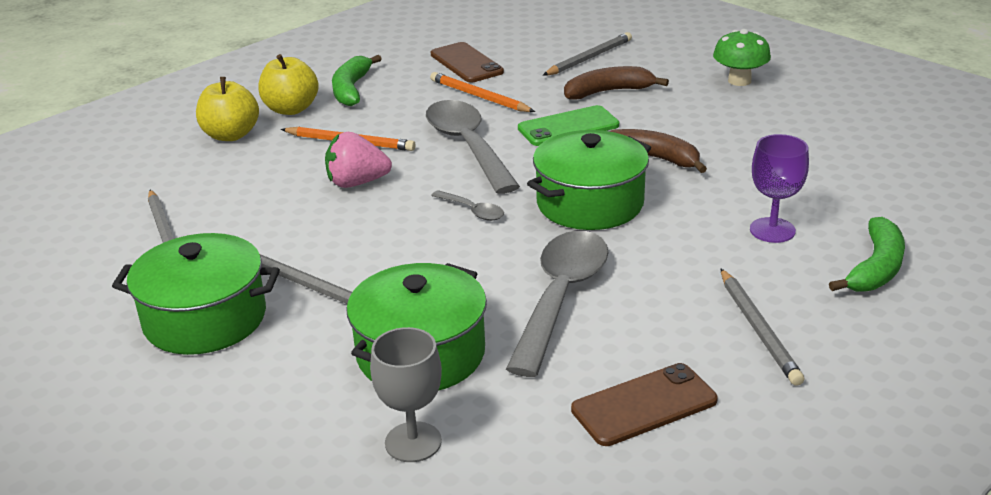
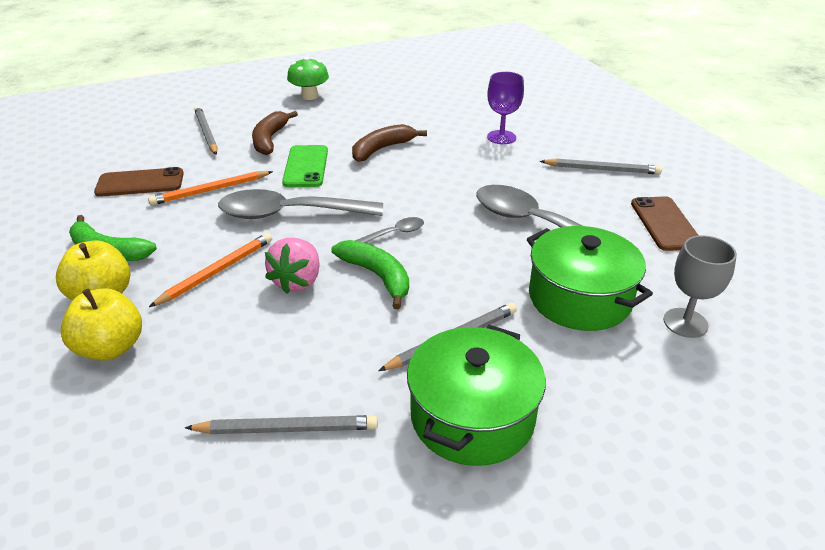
camera: 70 degrees left, 5 degrees up
(590, 203) = (423, 185): green pot -> none
(875, 268) = (558, 123): green banana -> green banana (377, 277)

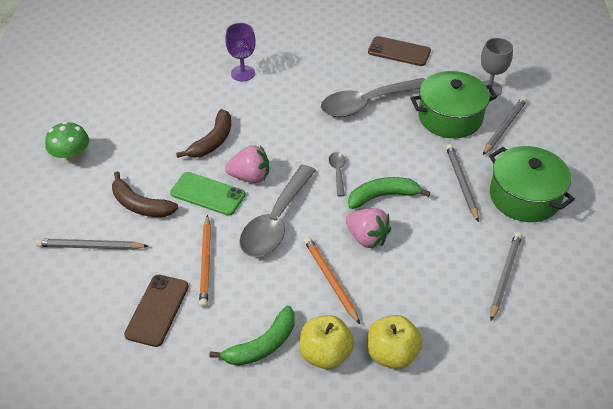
camera: 65 degrees left, 10 degrees up
(346, 182) = (250, 177): none -> pink strawberry
(382, 149) = (212, 141): brown banana -> brown banana turned 135 degrees counterclockwise
(601, 169) = (322, 47): grey pencil -> grey pencil (504, 127)

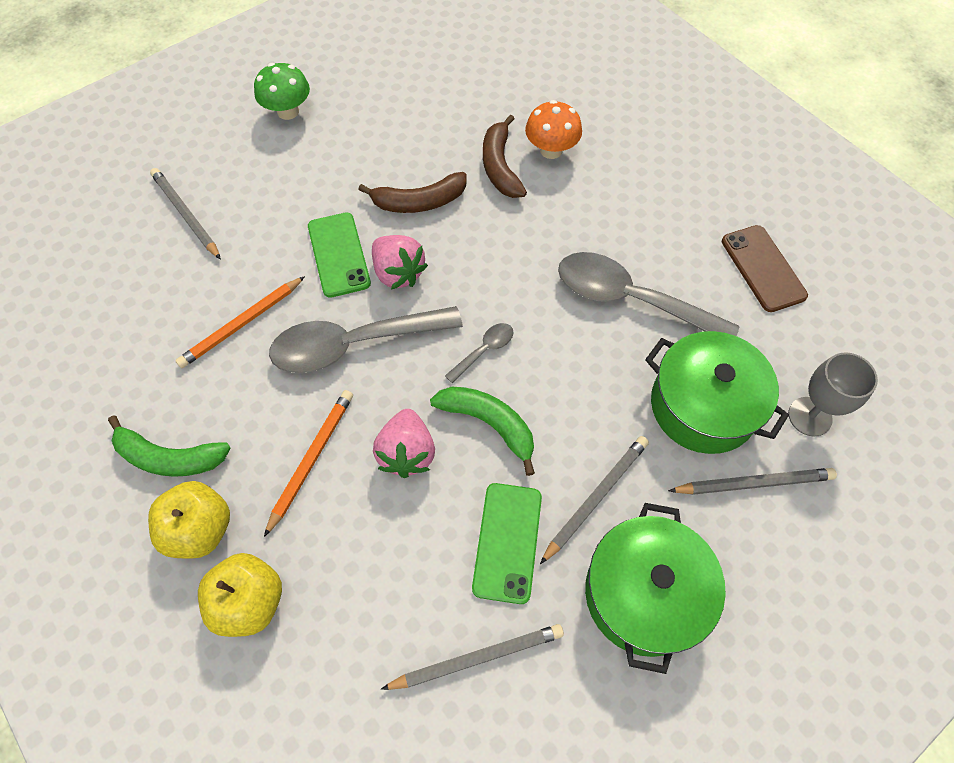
camera: 50 degrees right, 15 degrees up
(140, 205) = (273, 211): brown banana -> brown banana (500, 166)
(157, 310) = (148, 330): brown phone -> none
(243, 73) = (551, 150): purple goblet -> orange mushroom
(454, 228) = (507, 542): none -> green phone

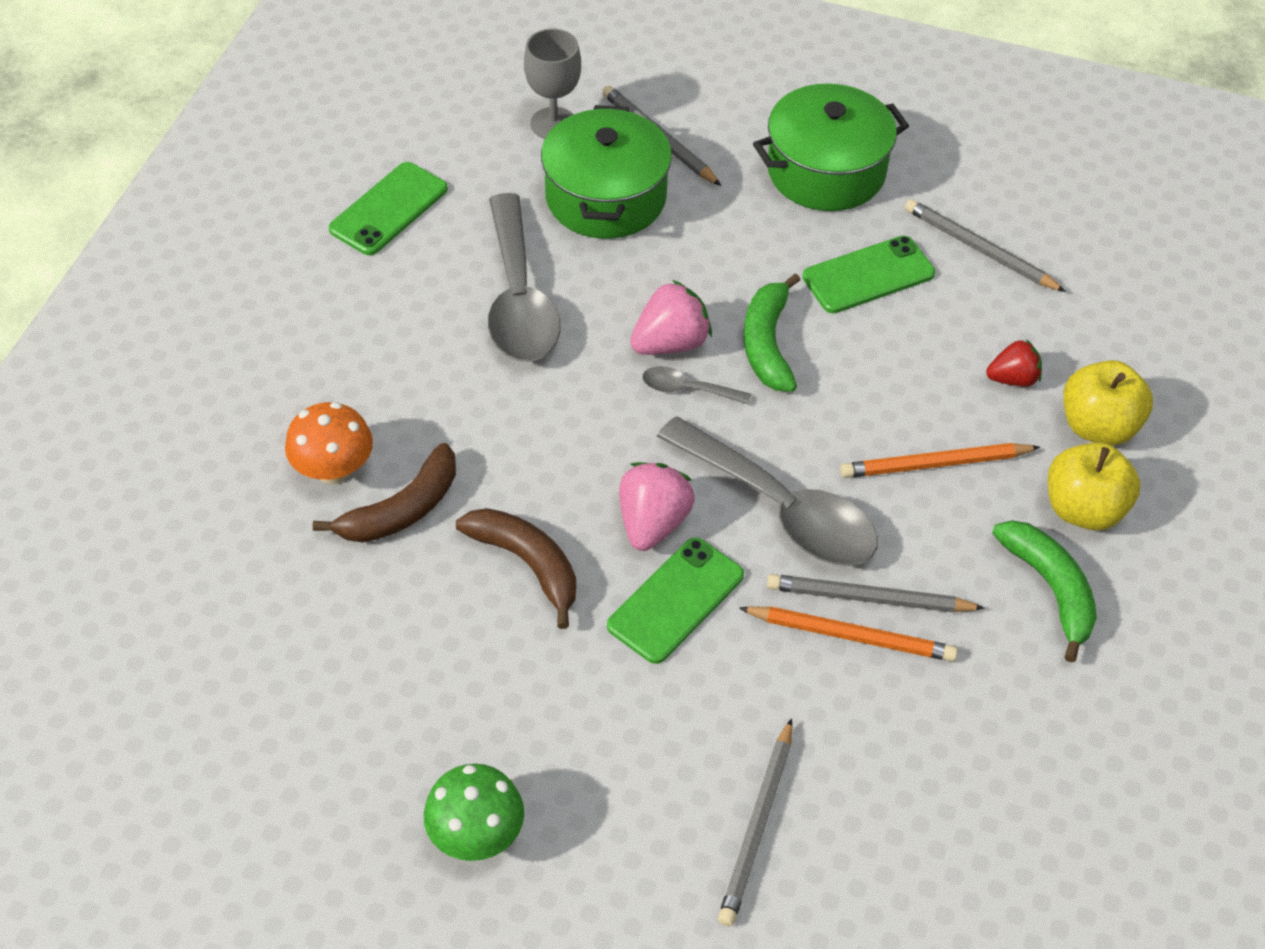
camera: 125 degrees left, 10 degrees down
(336, 573) = (1013, 379): none -> red strawberry
(407, 453) = (856, 391): pink strawberry -> pink strawberry (670, 343)
(596, 498) = (770, 234): grey pencil -> grey pencil (869, 598)
(763, 268) = (388, 209): brown phone -> green phone

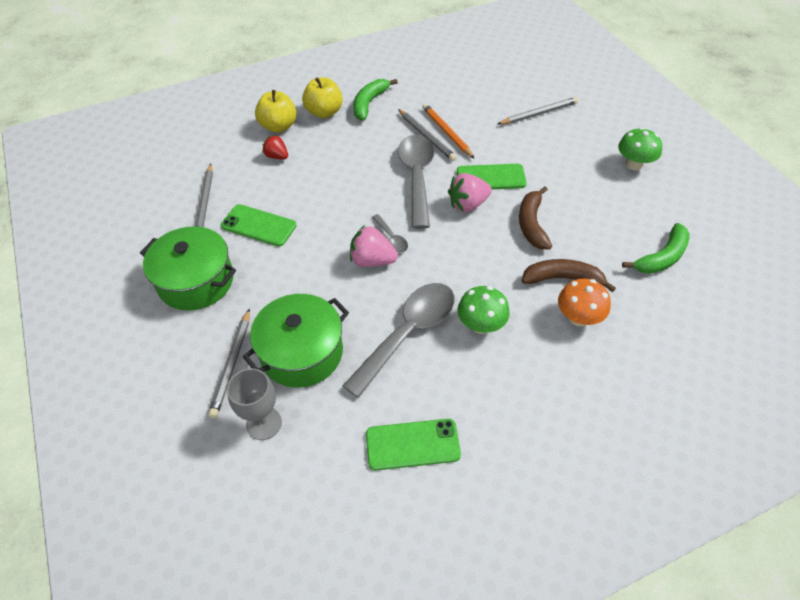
camera: 130 degrees left, 0 degrees up
(445, 369) = (481, 325): none -> green mushroom
(768, 343) = (336, 231): green banana -> green banana (661, 257)
(935, 464) = (345, 153): orange pencil -> none

